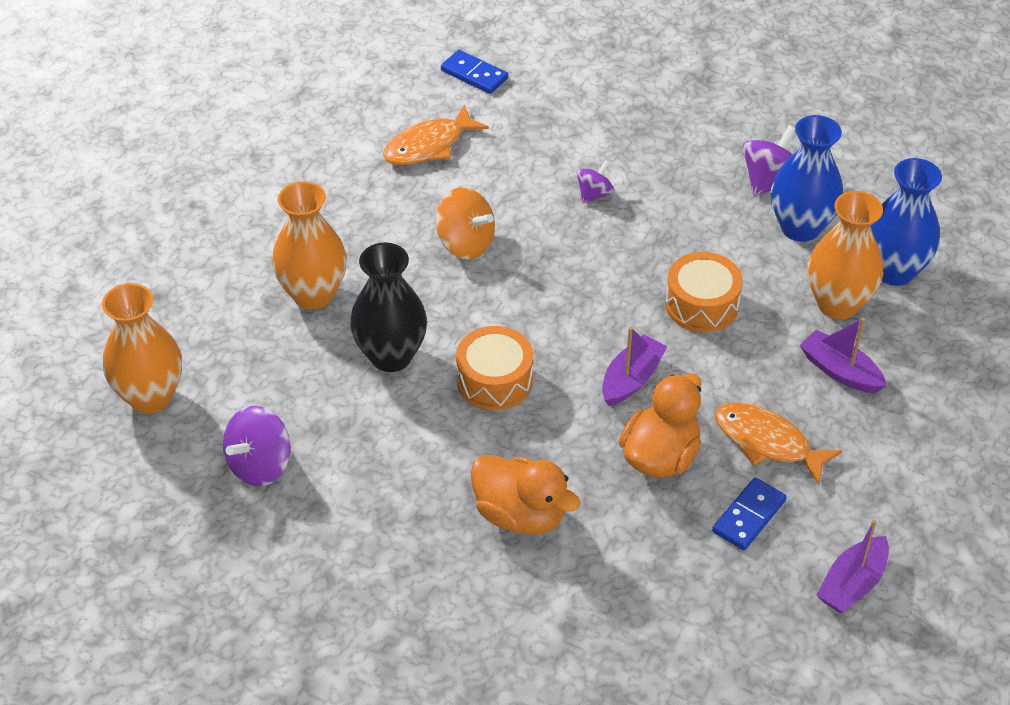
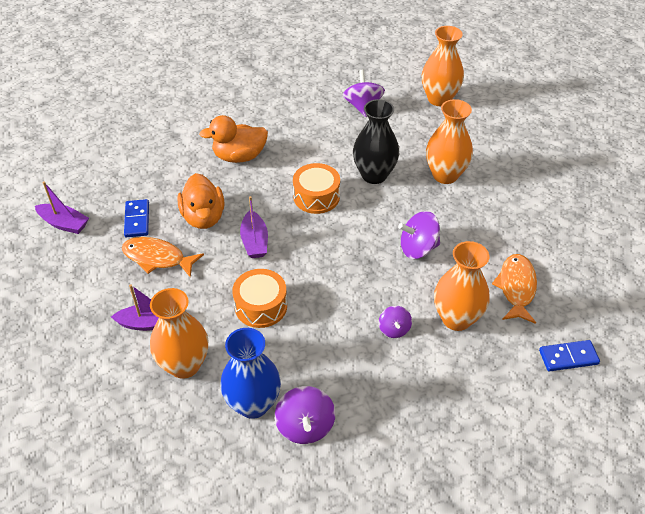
camera: 135 degrees right, 0 degrees up
(465, 243) = (418, 248): orange spinning top -> purple spinning top
(524, 162) = (456, 318): none -> orange vase
(767, 442) = (157, 258): orange fish -> orange fish turned 150 degrees counterclockwise
(852, 584) = (64, 224): purple boat -> purple boat turned 120 degrees clockwise
(894, 271) = (167, 417): blue vase -> none

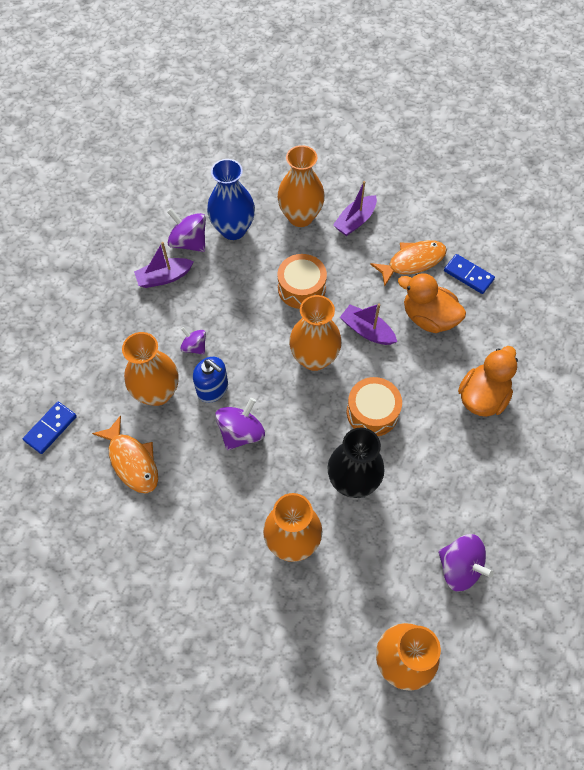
camera: 135 degrees right, 15 degrees up
(64, 224) = (508, 231): purple boat -> purple boat (164, 277)
(313, 253) = (314, 358): none -> orange vase
(410, 289) = (212, 388): none -> blue soap dispenser

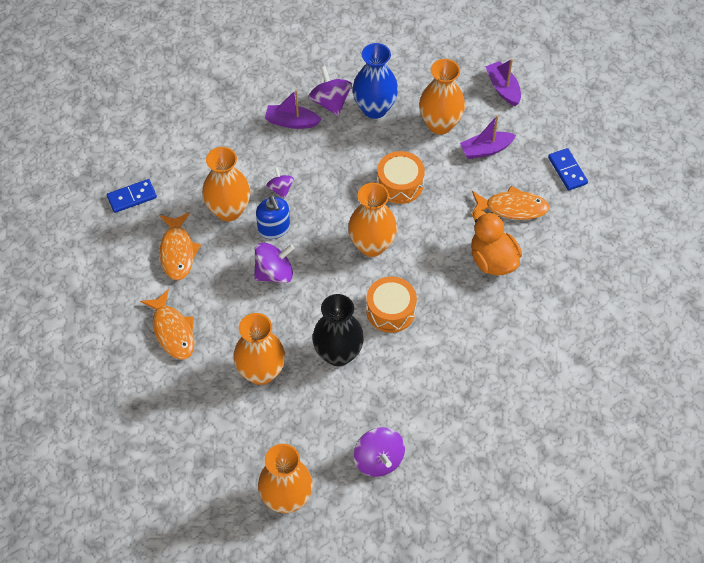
camera: 30 degrees right, 5 degrees down
(178, 547) = (172, 331): none -> orange fish
(367, 330) = (431, 245): purple boat -> purple boat (503, 88)
(468, 275) = (554, 242): blue domino -> blue domino (567, 170)
(482, 396) = (493, 345): orange duck -> none

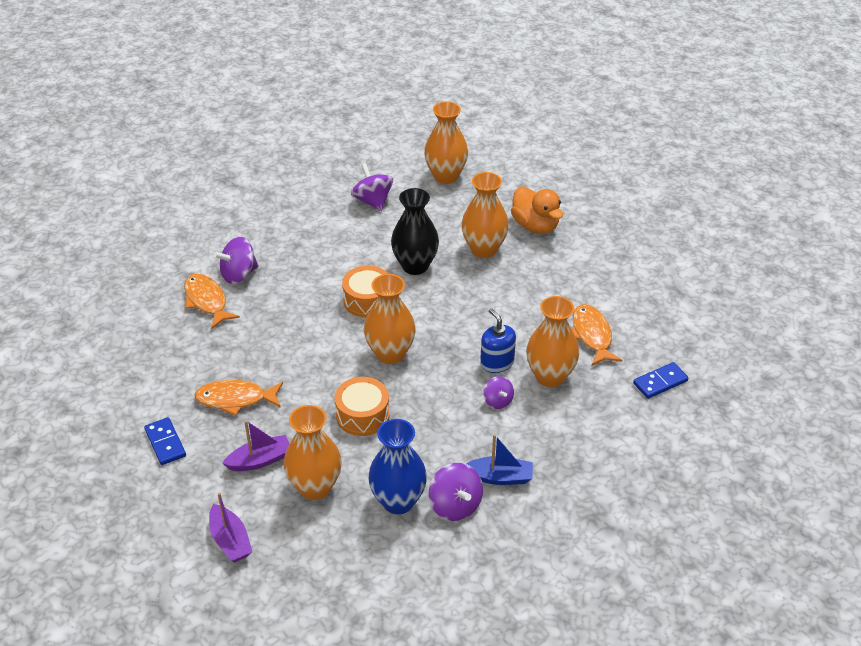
camera: 175 degrees right, 15 degrees down
(172, 331) = (574, 273): orange fish -> orange fish (207, 301)
(274, 273) = (488, 323): purple spinning top -> purple spinning top (238, 274)
(291, 122) = (500, 477): purple boat -> blue boat
(492, 260) = (262, 348): orange duck -> orange duck (535, 226)

